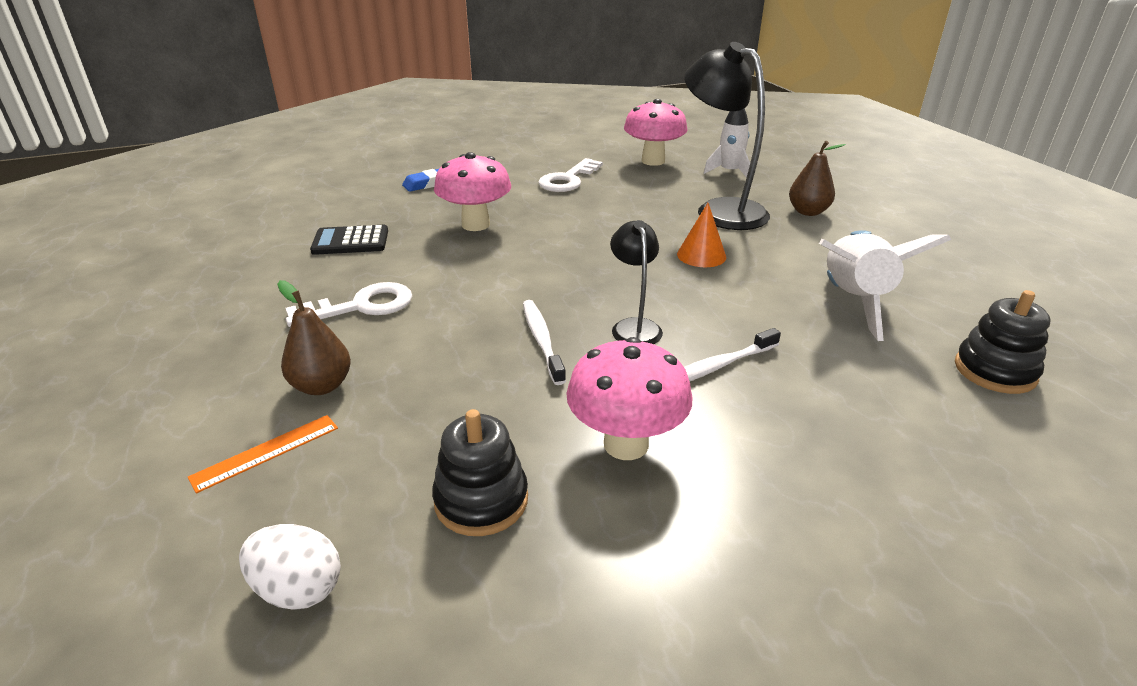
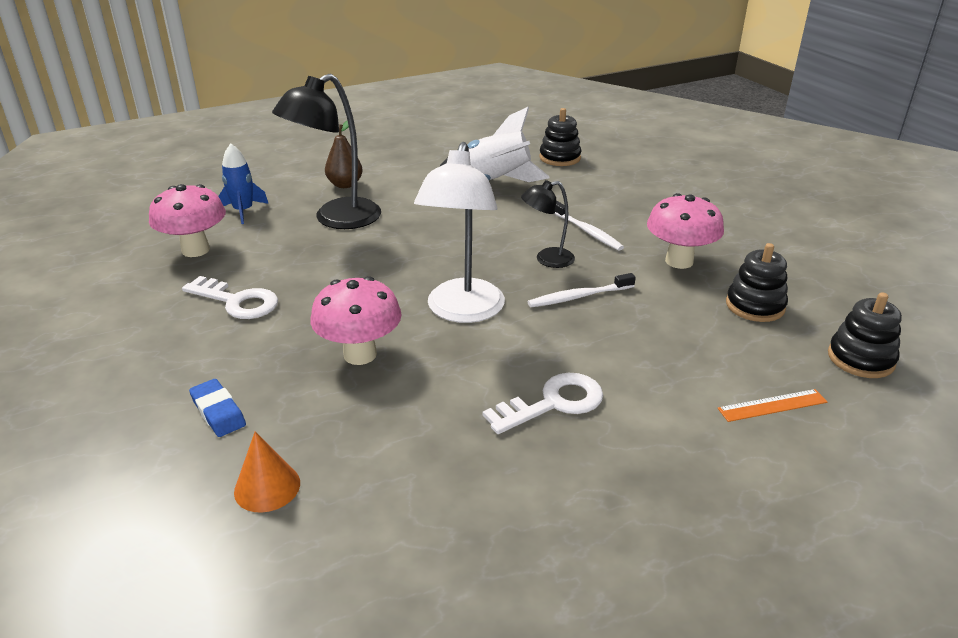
camera: 95 degrees left, 0 degrees up
(266, 452) = (772, 405): orange ruler -> orange ruler turned 60 degrees counterclockwise
(298, 589) = (860, 359): white egg -> black stacking toy
(322, 386) = (684, 397): brown pear -> none
(350, 241) = (404, 447): black calculator -> none
(361, 306) = (553, 403): white key -> white key turned 90 degrees clockwise
(529, 269) = (462, 311): none -> white lamp
(701, 255) = (428, 231): orange cone -> orange cone (267, 487)
(729, 172) = (243, 211): white rocket -> blue rocket

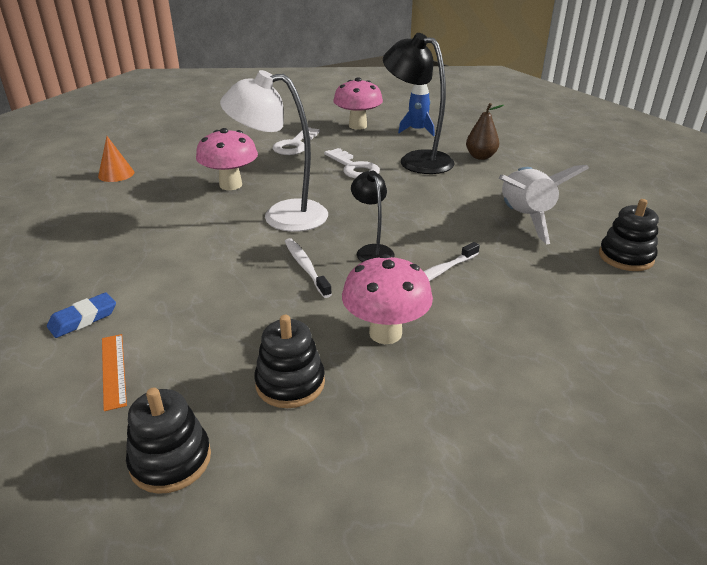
camera: 85 degrees right, 0 degrees up
(218, 412) = (183, 155): blue eraser -> blue eraser (83, 319)
(553, 403) = (156, 255): white key -> white key (354, 168)

